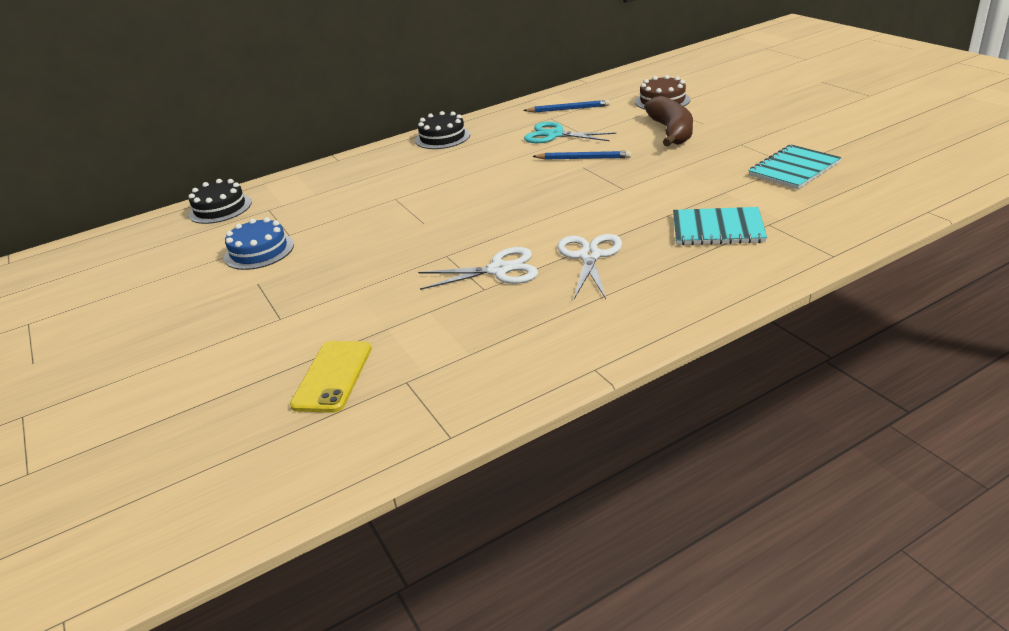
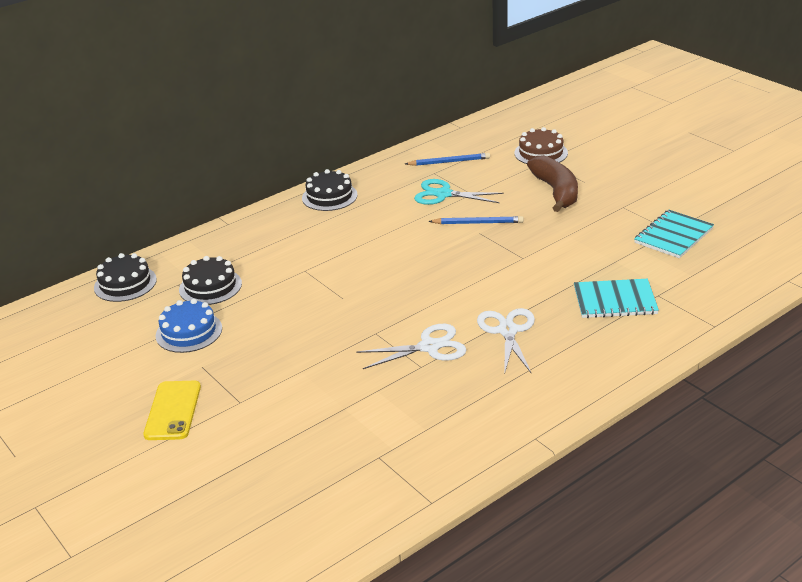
camera: 10 degrees left, 0 degrees up
(298, 212) = (210, 286): none -> black cake
(332, 376) = (312, 455): yellow phone -> yellow phone (173, 411)

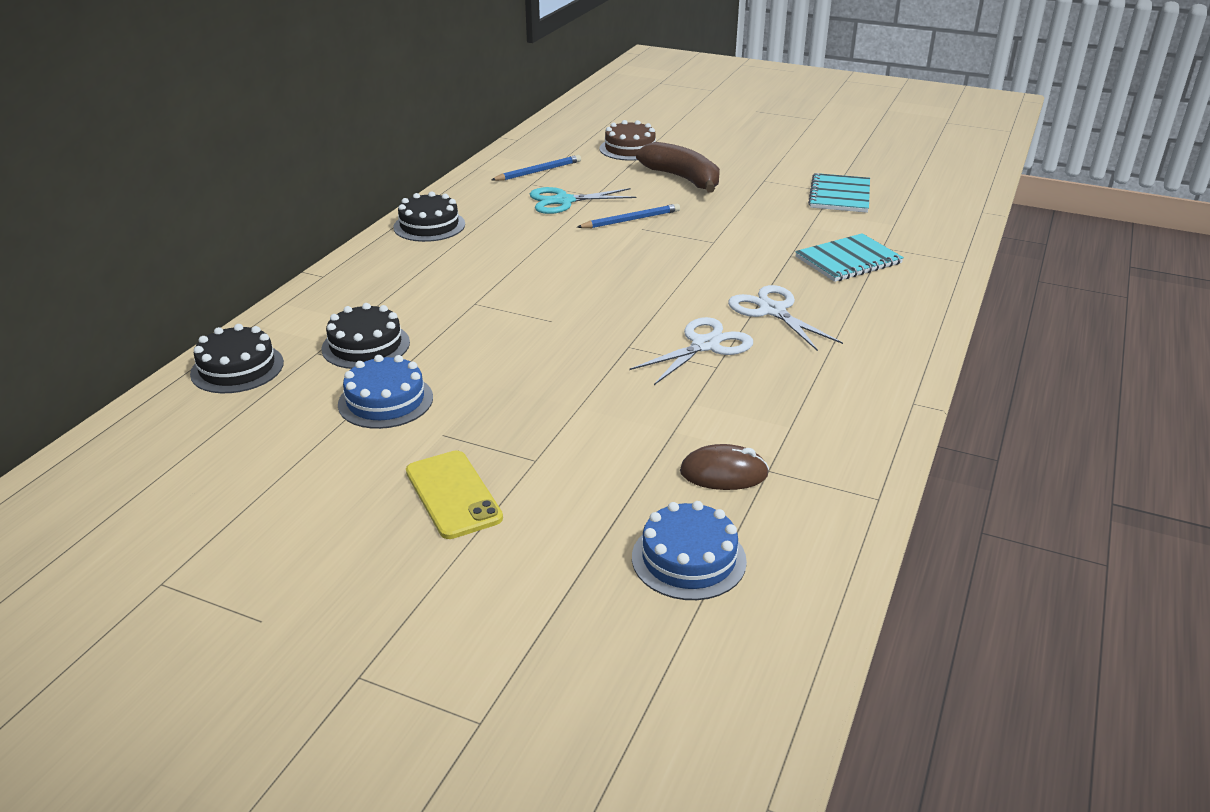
camera: 30 degrees left, 0 degrees up
(269, 501) = (688, 559): none -> blue cake
(347, 449) = (723, 473): none -> brown mouse

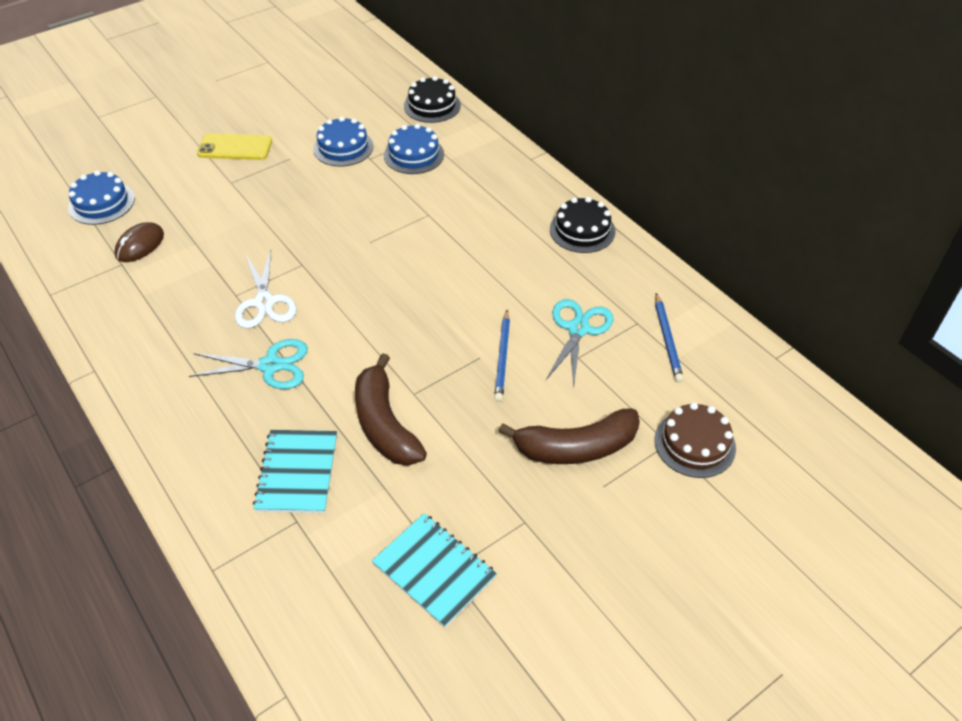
camera: 120 degrees right, 15 degrees up
(366, 345) = (414, 155): black cake -> blue cake
(758, 243) = (385, 424): none -> brown banana
(772, 311) = (270, 366): white scissors -> turquoise scissors

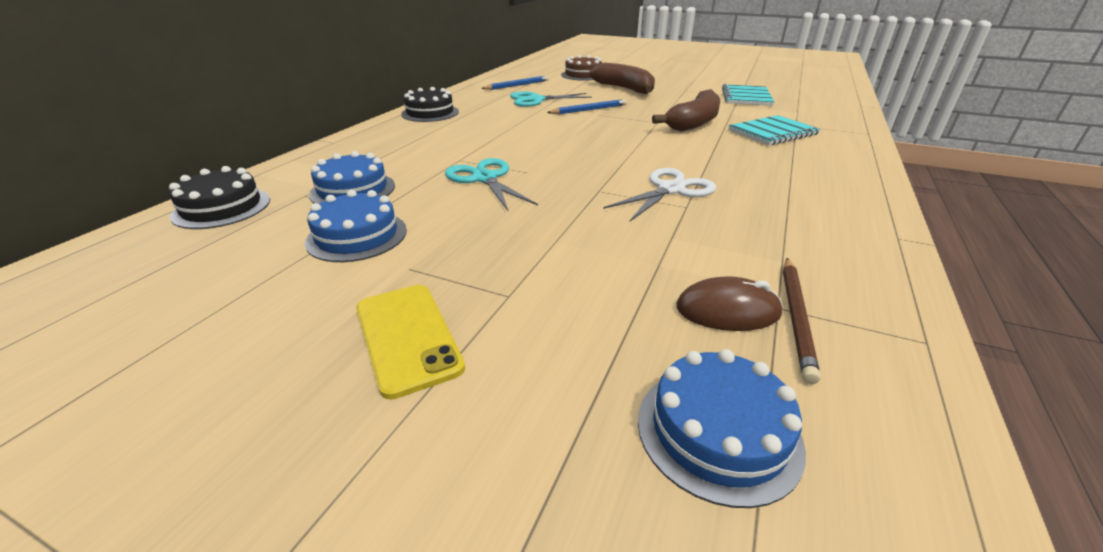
camera: 120 degrees left, 15 degrees down
(109, 264) = (796, 317): none -> brown pencil
(270, 366) = (723, 165): turquoise scissors -> turquoise scissors (485, 178)

